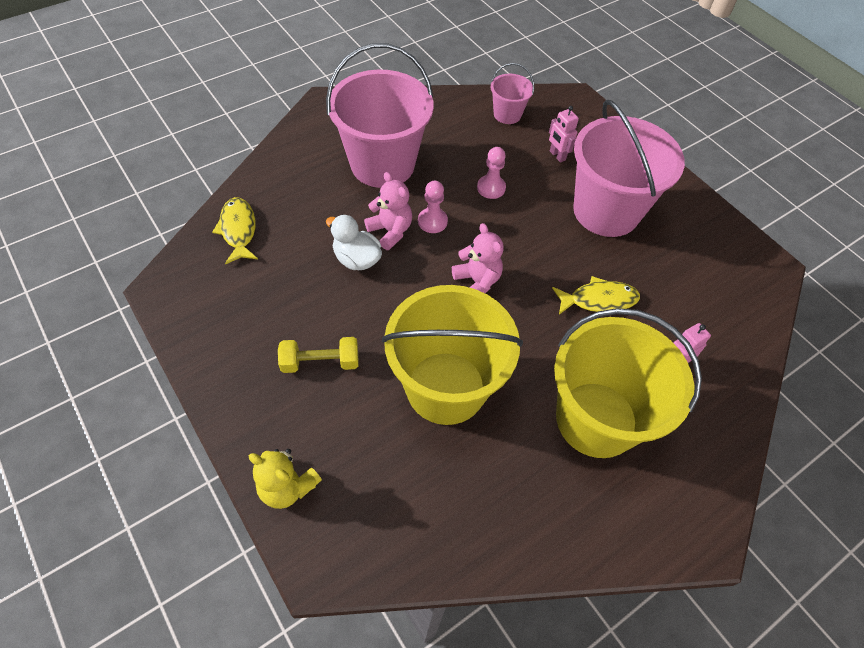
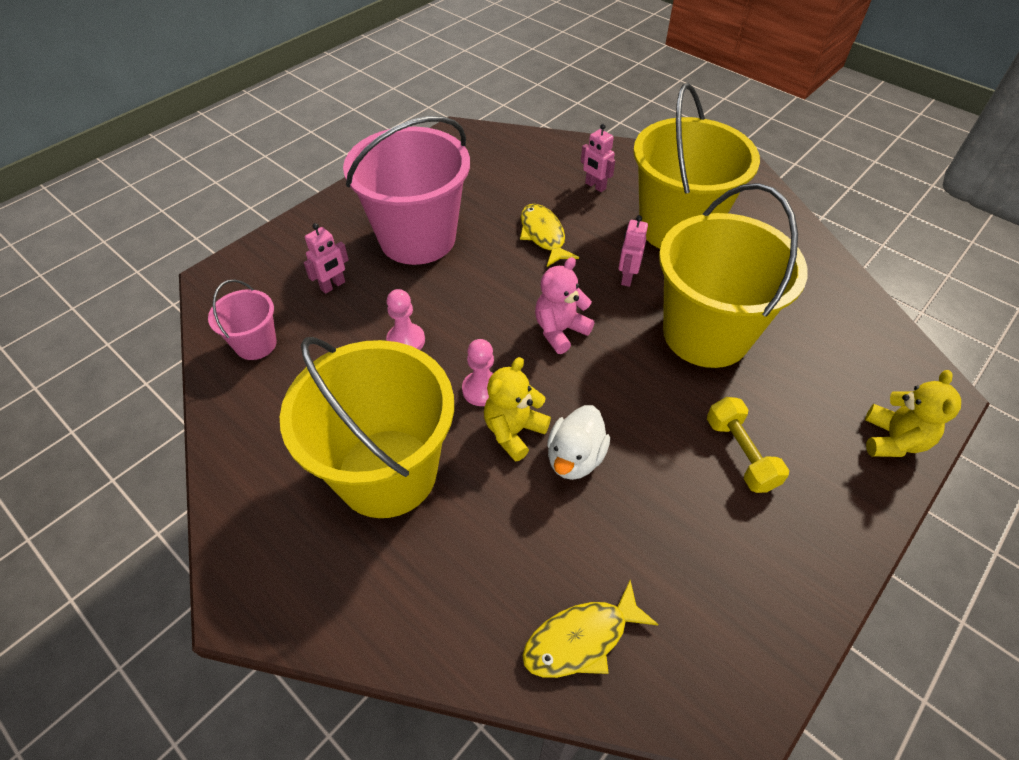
camera: 100 degrees left, 5 degrees down
(382, 164) = (387, 472): pink bucket -> yellow bucket
(390, 231) = (514, 431): pink teddy bear -> yellow teddy bear
(530, 349) = (627, 277): none -> pink robot

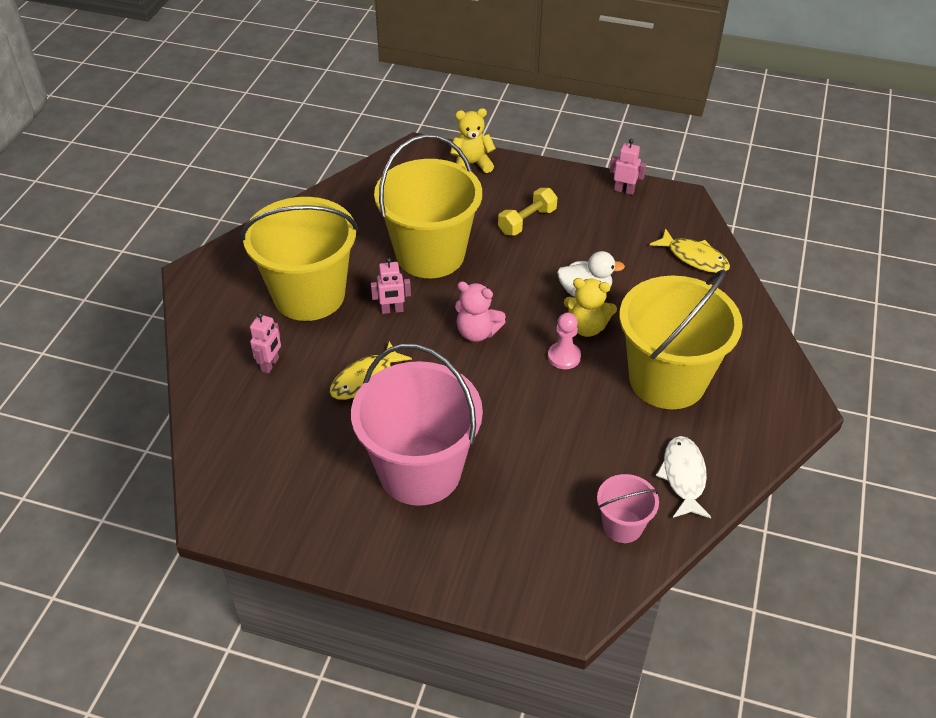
camera: 115 degrees left, 5 degrees down
(261, 418) = (684, 476): none -> white fish
(333, 286) = (521, 506): pink robot -> pink robot (624, 190)
(406, 340) = (548, 422): pink pawn -> none

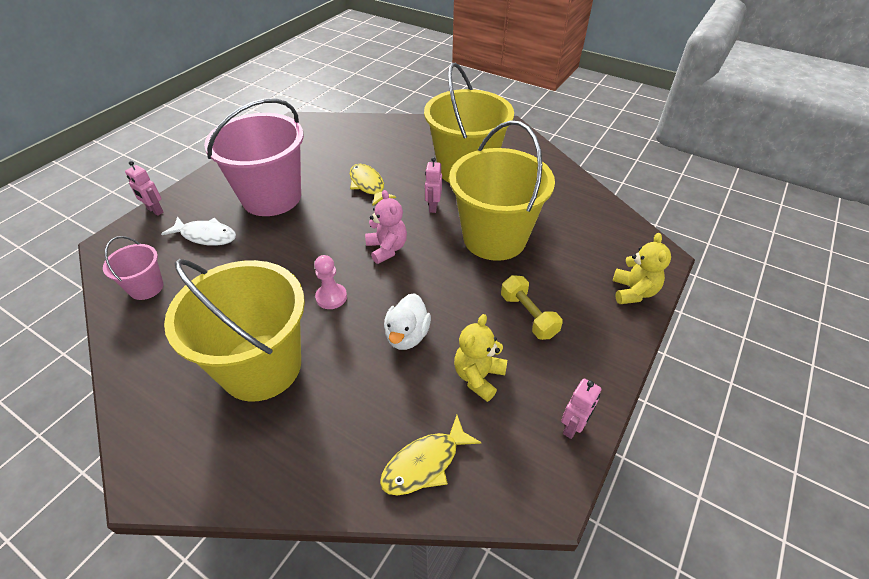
camera: 105 degrees right, 0 degrees up
(270, 364) = (403, 148): pink robot -> pink robot (155, 211)
(477, 332) = (387, 249): pink teddy bear -> pink teddy bear turned 120 degrees clockwise
(587, 327) = (358, 323): yellow teddy bear -> yellow teddy bear (478, 377)
(684, 476) = (154, 341): white fish -> white fish (206, 236)

